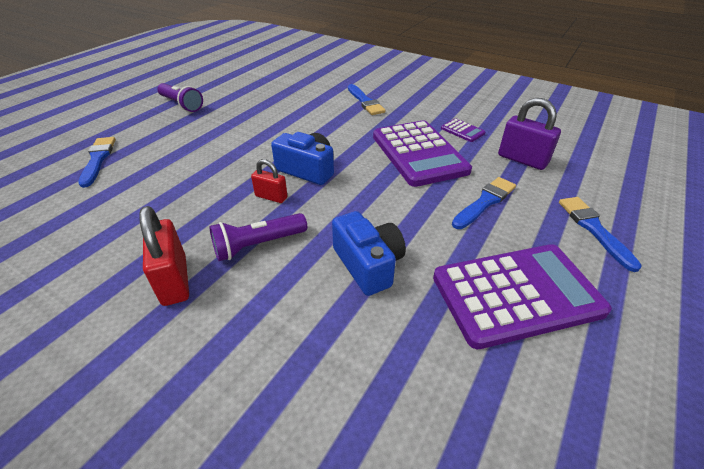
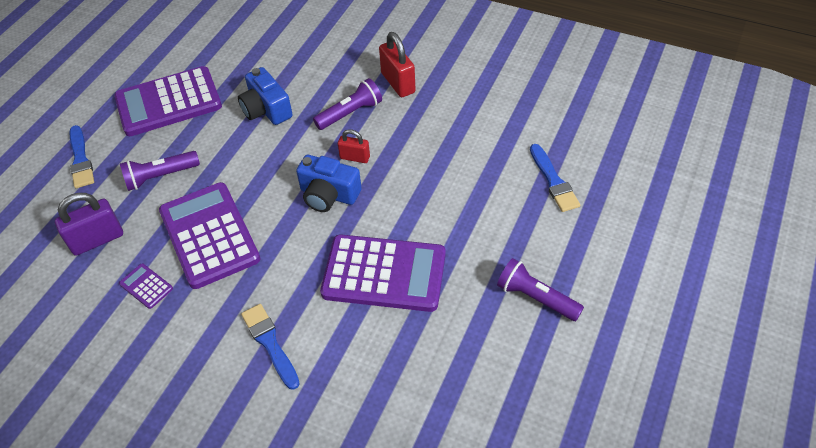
camera: 175 degrees right, 10 degrees up
(278, 122) = (384, 273): none -> purple calculator
(485, 202) = (160, 176): blue brush -> purple flashlight
(522, 160) = (97, 240): purple padlock -> purple padlock turned 60 degrees counterclockwise

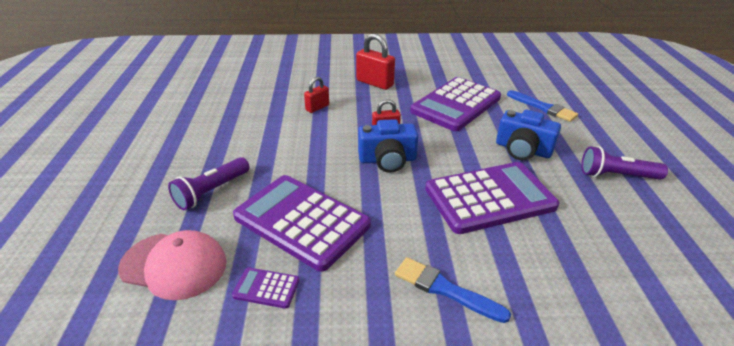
camera: 30 degrees left, 15 degrees down
(81, 160) = (107, 203): blue brush -> none
(97, 240) = (174, 265): purple padlock -> pink cap
(168, 102) = (179, 137): purple calculator -> purple calculator (456, 105)
(266, 109) = (280, 121): blue camera -> blue camera (523, 149)
(313, 102) = (317, 107): none -> red padlock
(350, 113) = (355, 107): purple flashlight -> none

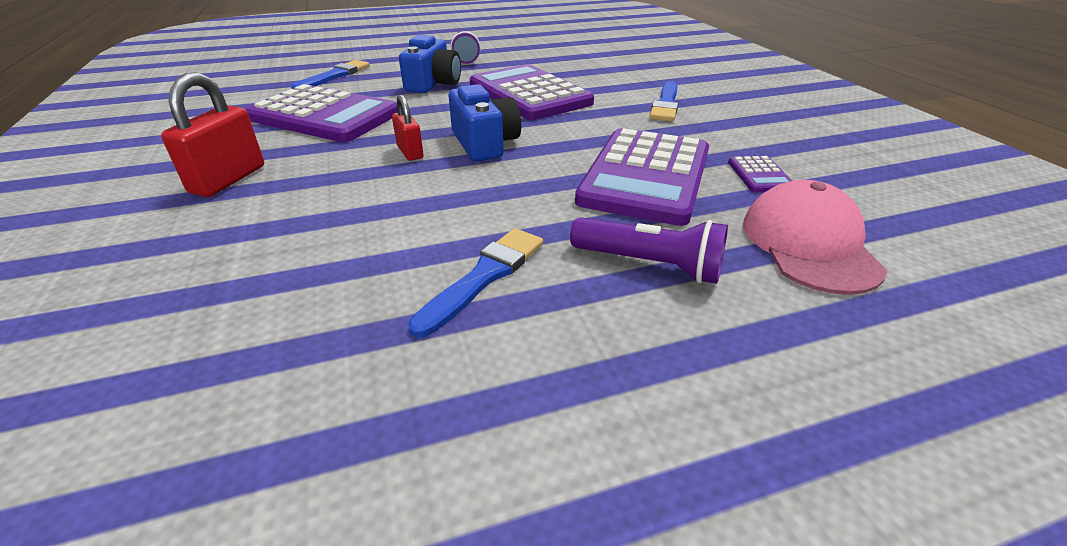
camera: 105 degrees left, 0 degrees up
(243, 142) = (484, 276): none -> blue brush
(317, 107) = (330, 221): red padlock -> none

